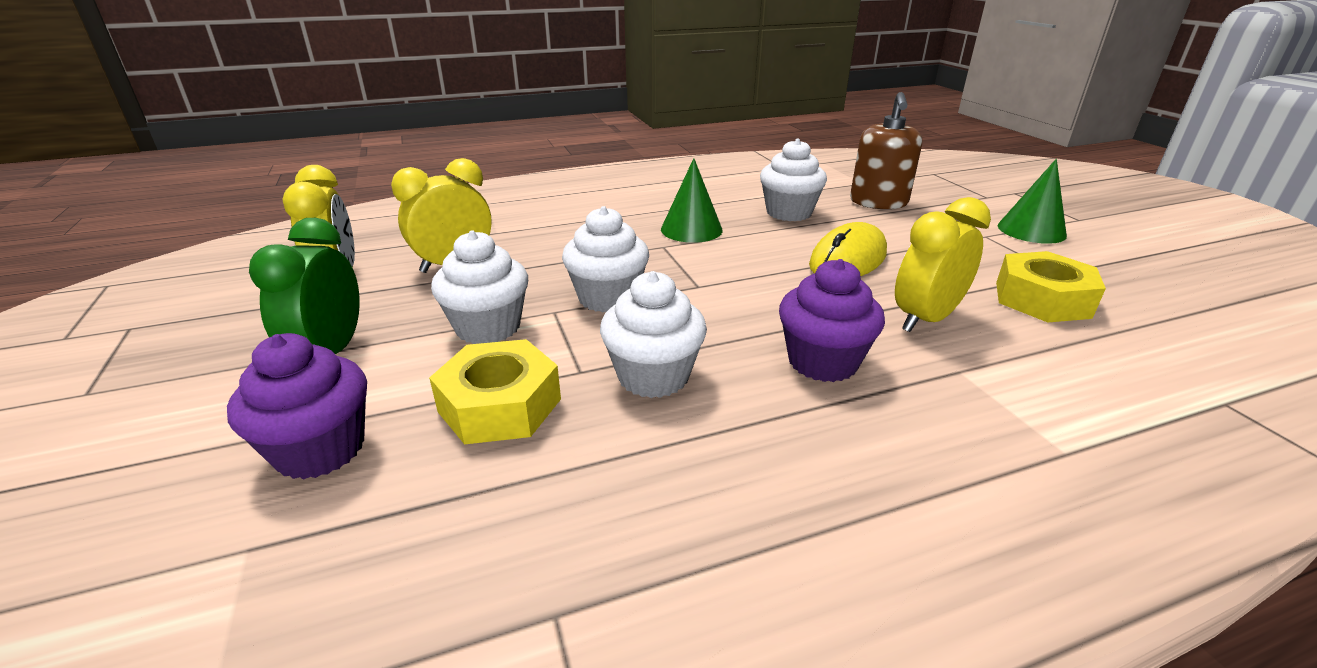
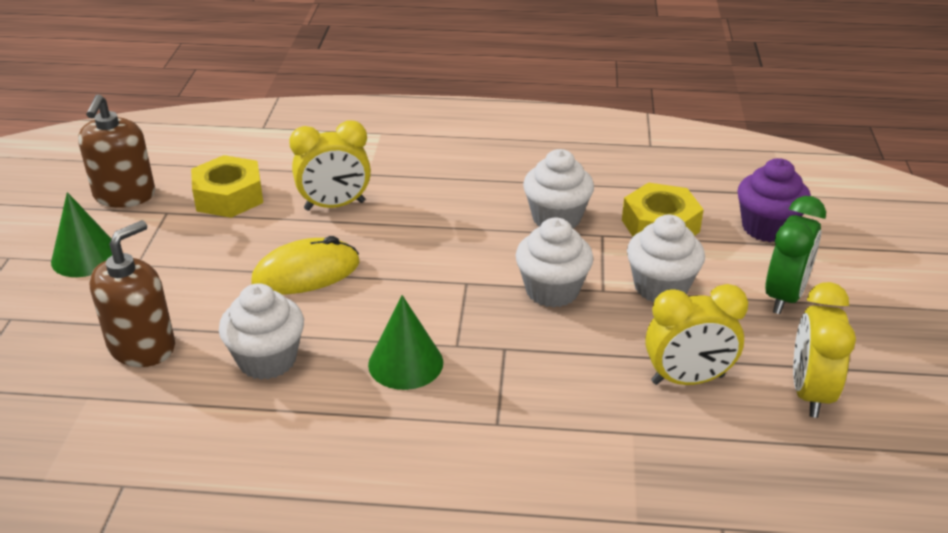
camera: 155 degrees left, 5 degrees up
(822, 362) = (442, 199): purple cupcake -> none
(1128, 275) = (124, 195): none -> brown soap dispenser

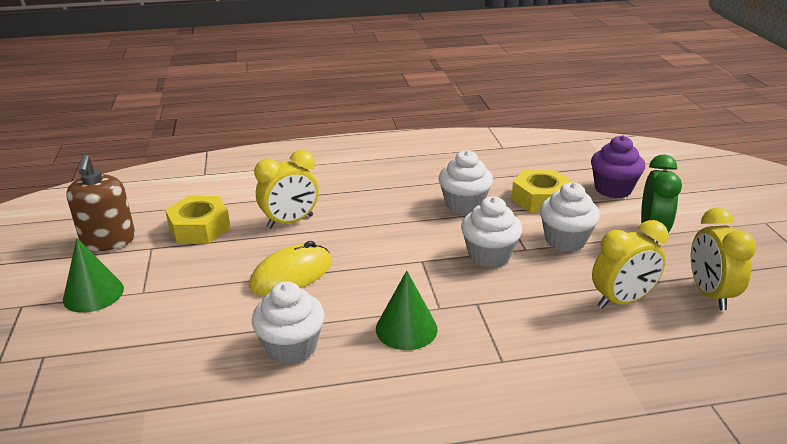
camera: 15 degrees left, 5 degrees down
(142, 347) = (176, 357): brown soap dispenser -> none

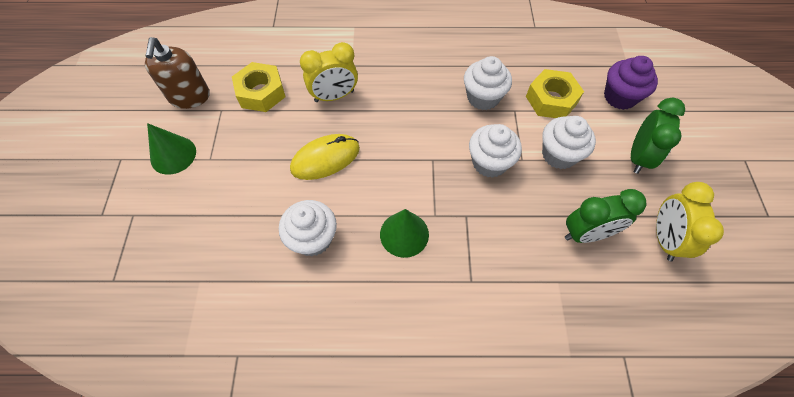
camera: 10 degrees right, 30 degrees up
(622, 301) = (586, 234): yellow clock -> green clock

